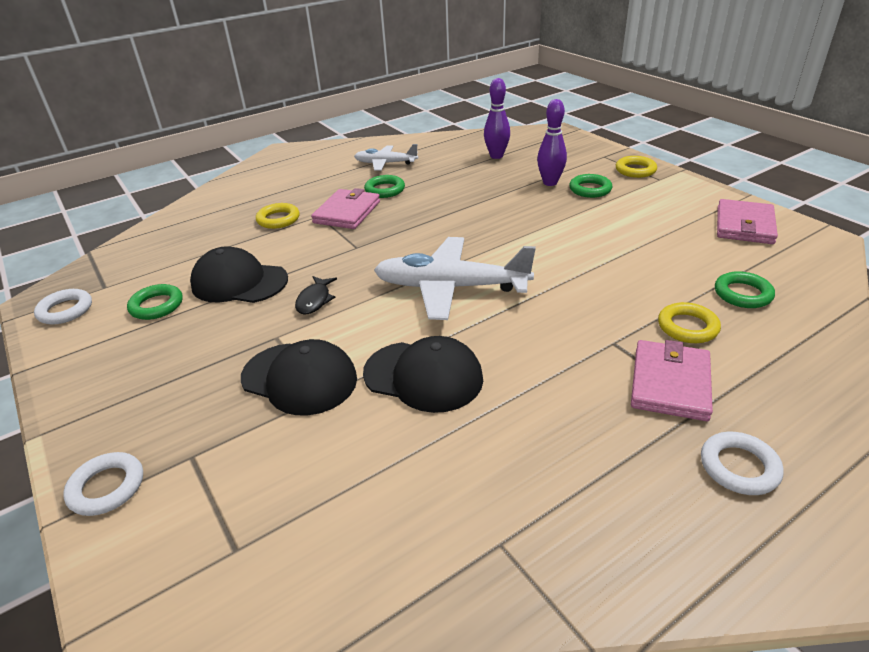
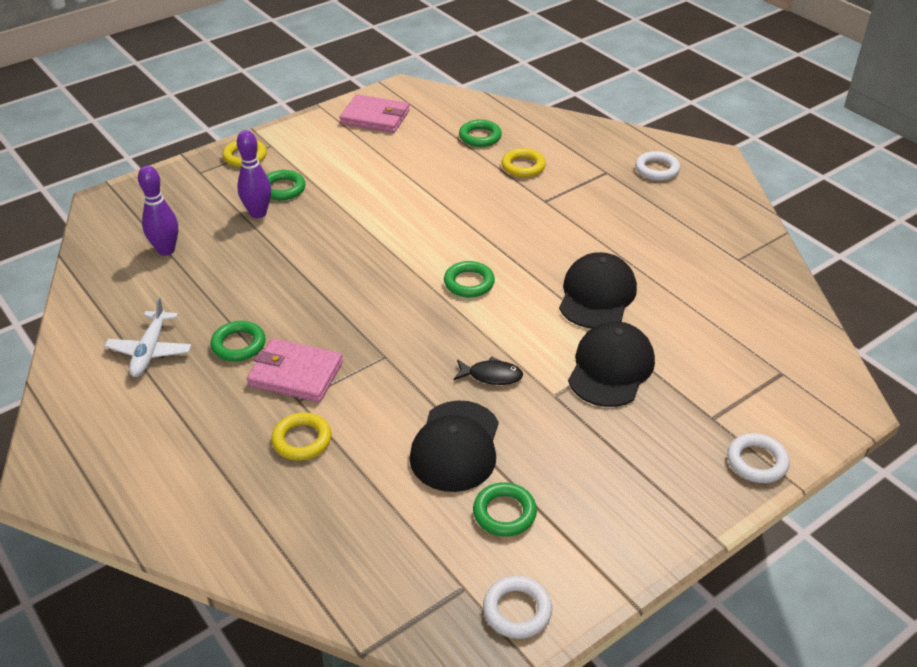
camera: 95 degrees left, 5 degrees up
(451, 287) = (469, 283): white plane -> green ring
(670, 383) = (587, 182): pink wallet -> none

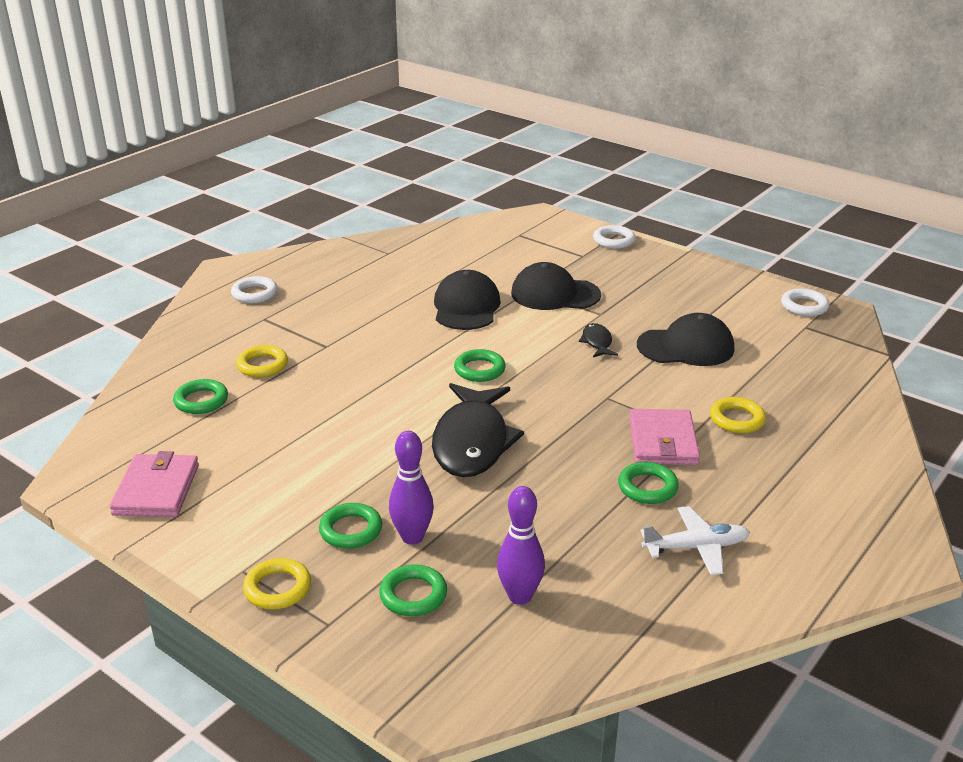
camera: 105 degrees left, 10 degrees down
(356, 259) = (472, 442): none -> black fish
(504, 513) = (732, 320): green ring -> green ring (413, 595)
(597, 295) = (466, 307): black cap -> black cap turned 90 degrees clockwise

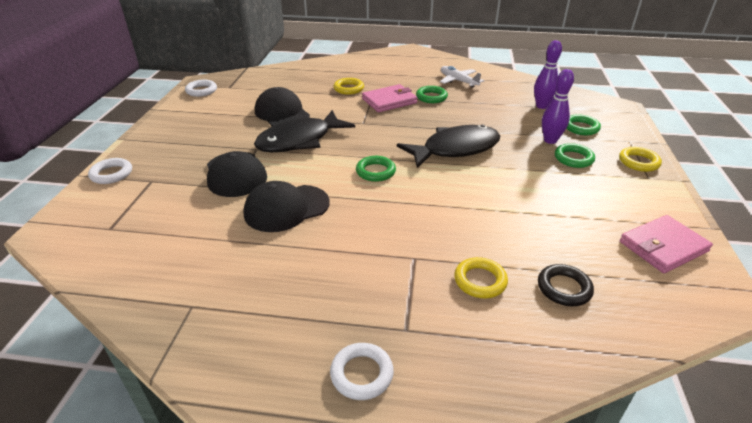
camera: 120 degrees left, 5 degrees up
(201, 401) = (564, 288): green ring -> black ring
(597, 342) = (299, 140): black fish -> black fish, size x2.27

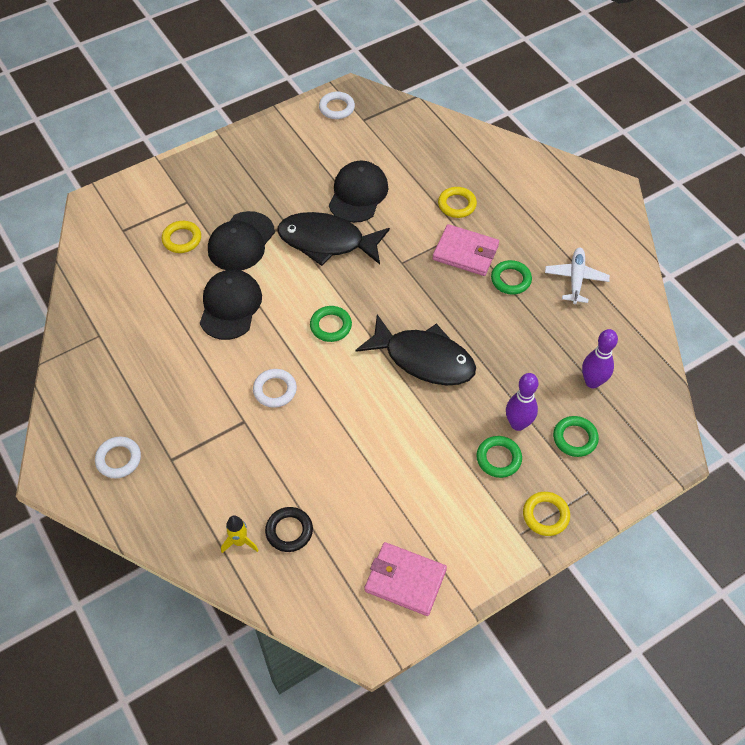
camera: 50 degrees right, 20 degrees up
(111, 174) = (173, 172): white ring -> white ring (275, 390)
(286, 208) = (230, 306): black cap -> black cap turned 75 degrees clockwise
(480, 281) = (253, 475): yellow ring -> yellow ring (182, 239)
(552, 328) = (240, 542): none -> yellow rocket

